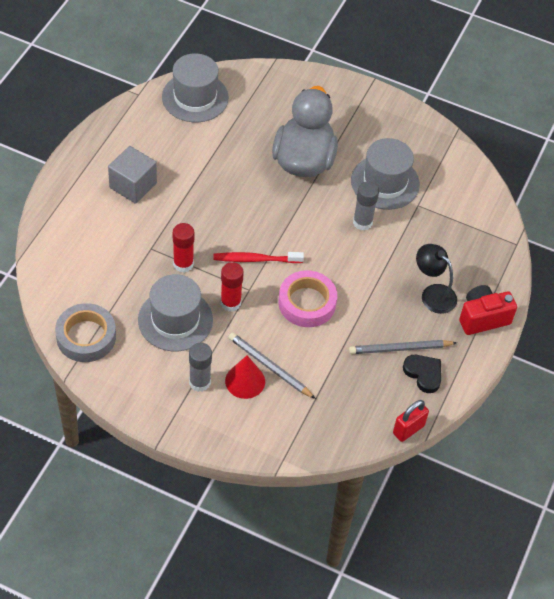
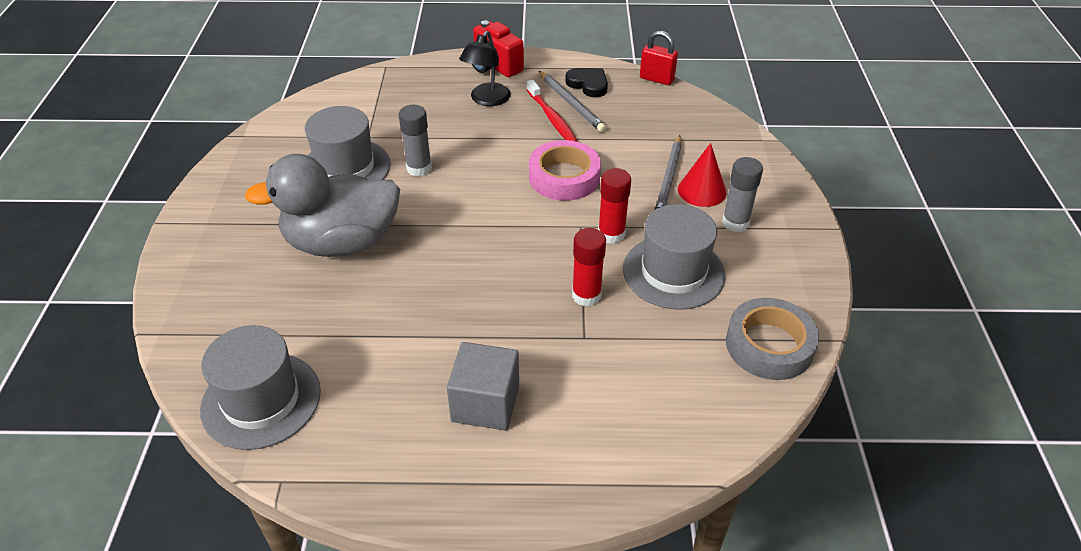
camera: 110 degrees left, 10 degrees down
(255, 259) = (532, 234): red toothbrush -> red toothbrush (552, 118)
(423, 374) = (588, 84): black heart -> black heart turned 105 degrees clockwise

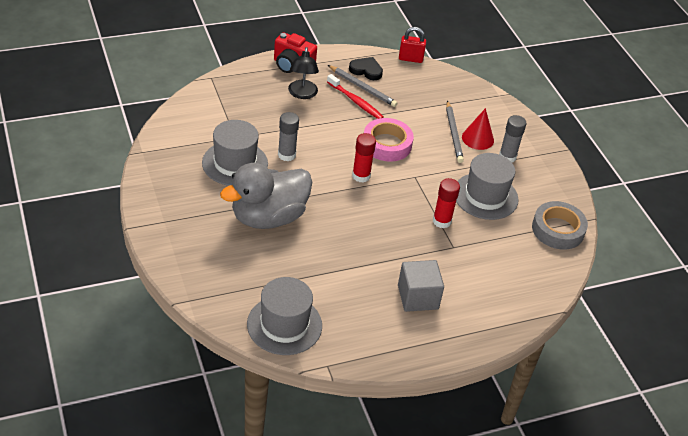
camera: 25 degrees left, 0 degrees up
(611, 234) = (437, 179): red glue stick -> red glue stick (361, 176)

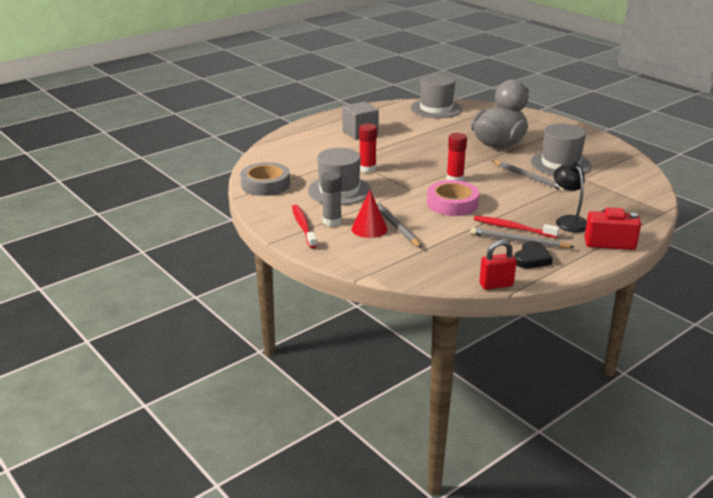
camera: 165 degrees right, 15 degrees down
(286, 155) = (528, 177): grey glue stick -> grey pencil
(366, 70) = (532, 258): black heart -> black heart turned 60 degrees counterclockwise
(534, 159) = (303, 226): none -> red toothbrush

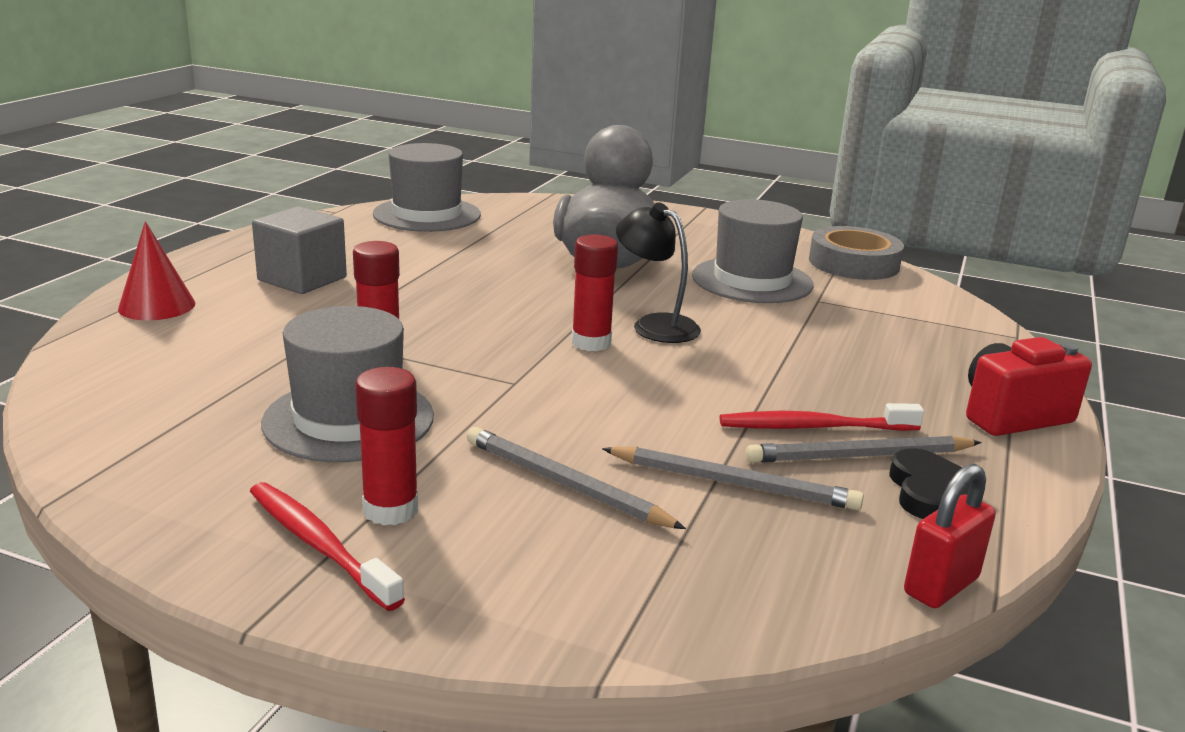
camera: 30 degrees left, 5 degrees down
(265, 184) = (130, 443): grey tape -> grey tape (853, 263)
(332, 221) = (390, 510): grey glue stick -> red glue stick
(369, 229) = (505, 506): red cone -> red cone (157, 306)
(452, 204) = (638, 398): pink tape -> none
(528, 177) = (725, 314): grey pencil -> grey pencil (733, 483)
(568, 221) = (893, 387): black lamp -> black lamp (655, 325)

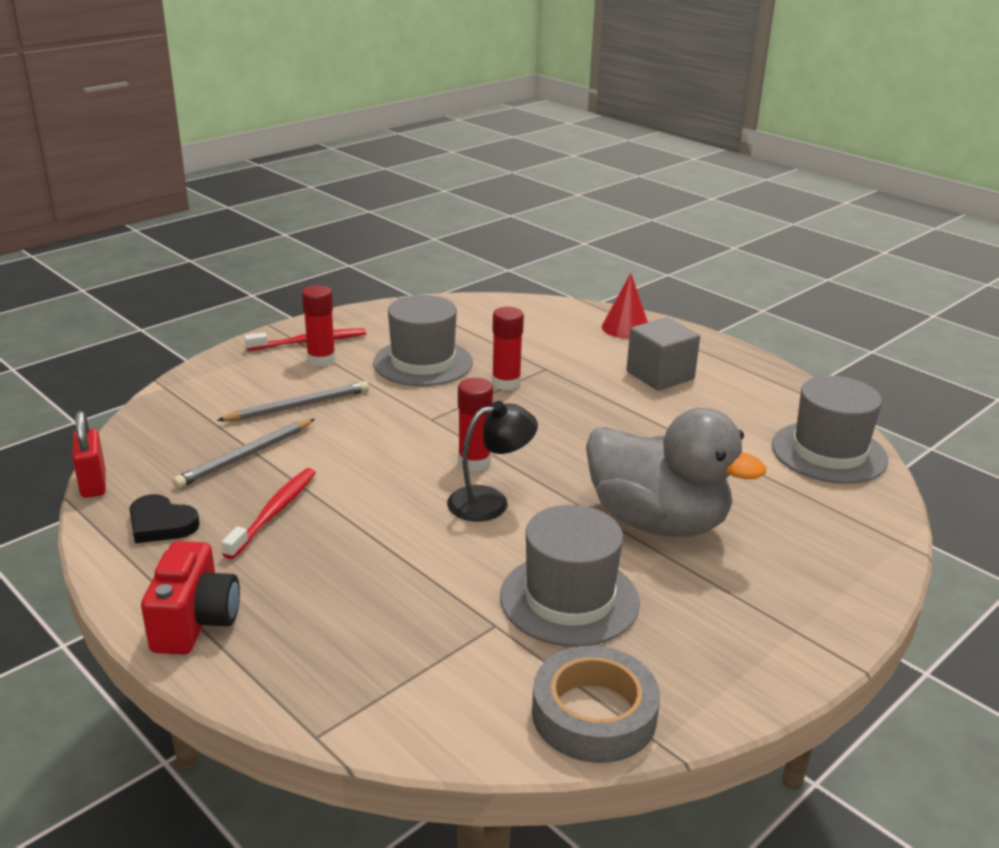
camera: 115 degrees right, 5 degrees up
(860, 456) = (224, 515): grey pencil -> none

